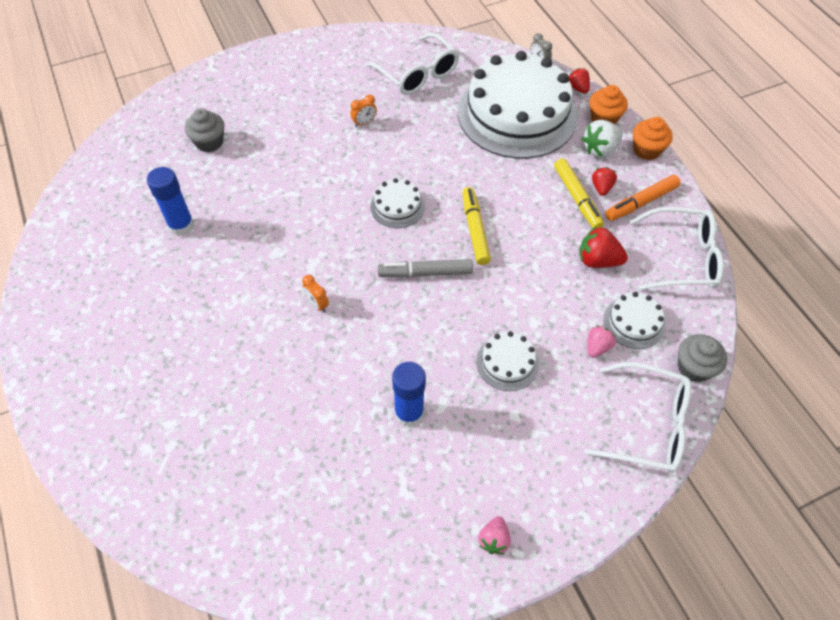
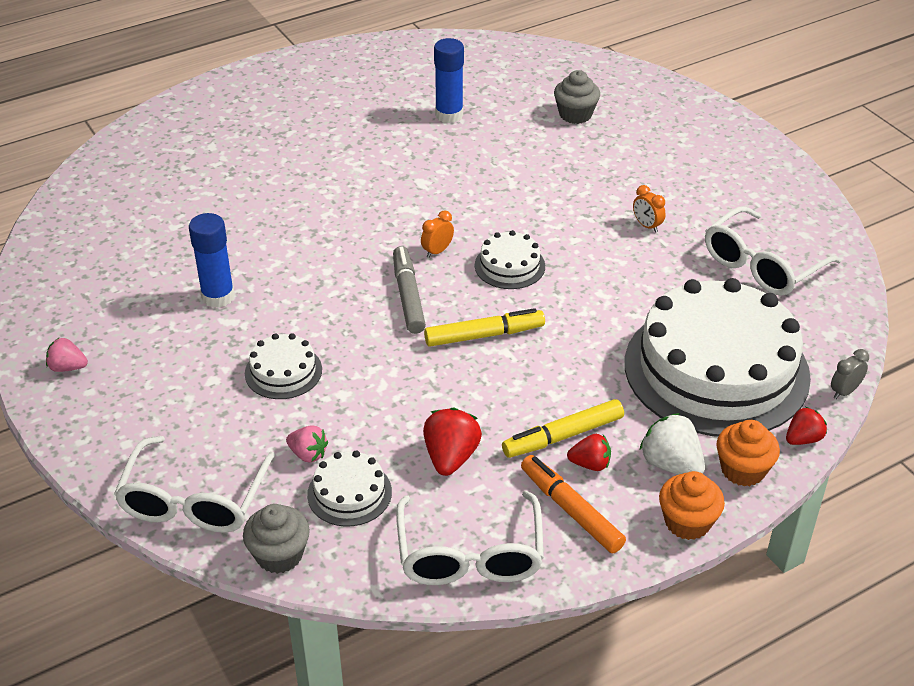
camera: 85 degrees right, 15 degrees down
(317, 304) = (355, 218): orange clock -> orange clock (437, 251)

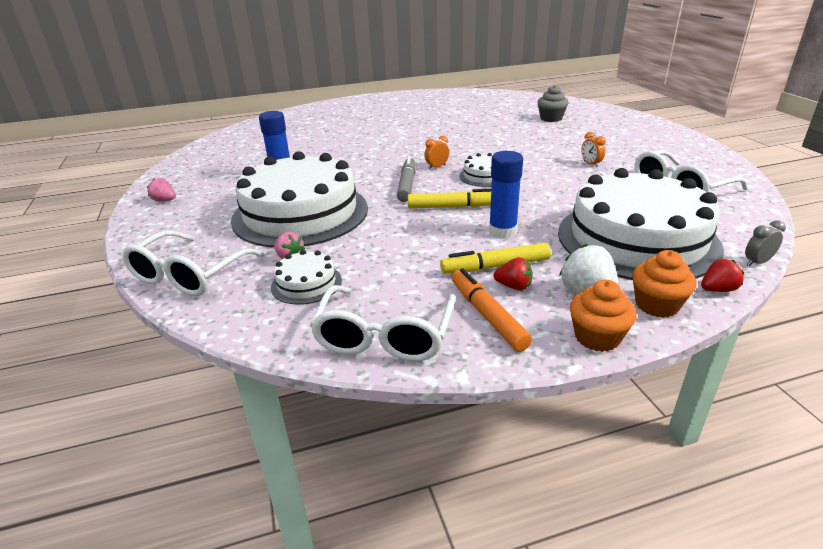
camera: 15 degrees right, 10 degrees down
(279, 555) = (227, 316): grey cupcake -> none
(283, 371) = (300, 213): white cake -> white cake, size x2.38
(449, 115) = (469, 116): blue glue stick -> blue glue stick (502, 231)
(451, 457) = (397, 270): red strawberry -> none

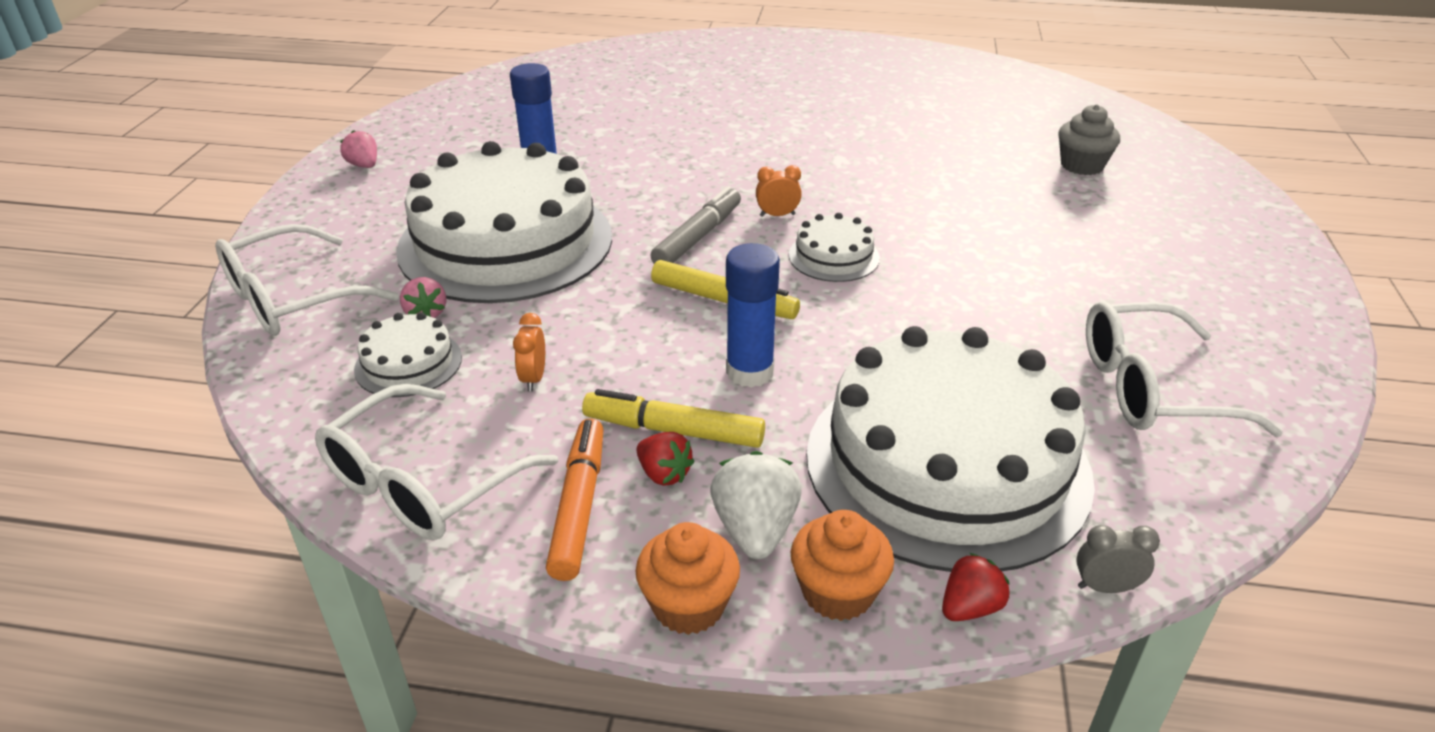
camera: 25 degrees right, 5 degrees up
(591, 164) = (1041, 287): orange clock -> orange clock (533, 378)
(717, 289) = (970, 607): red strawberry -> red strawberry turned 45 degrees counterclockwise

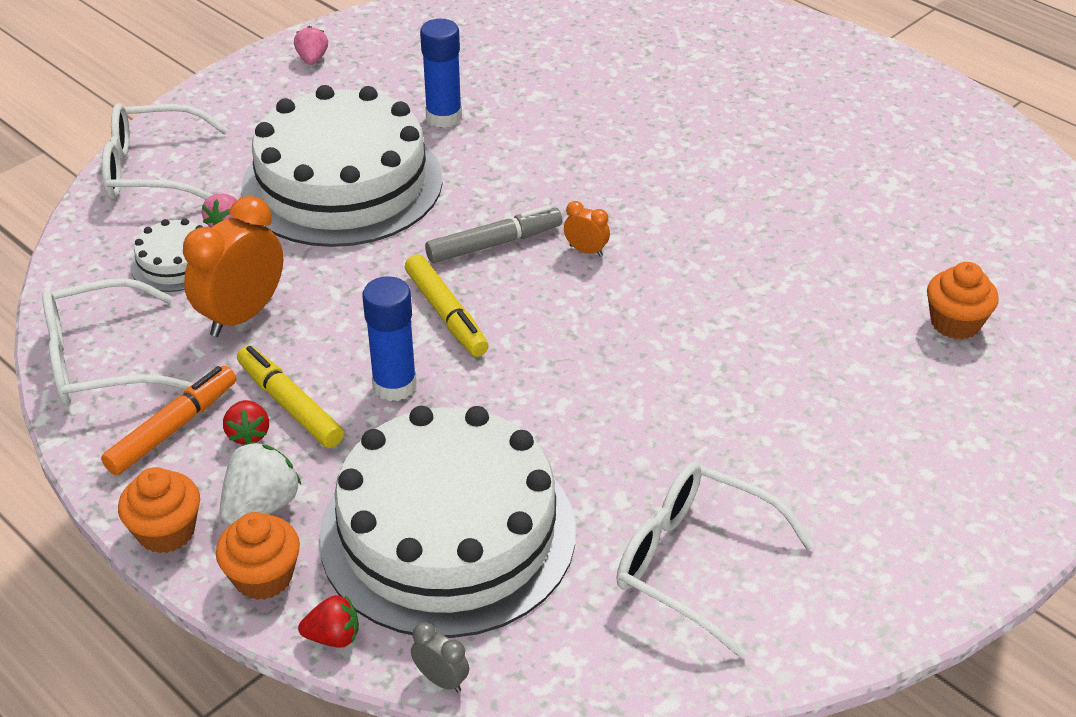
camera: 35 degrees right, 5 degrees up
(533, 378) = (242, 315): orange clock -> orange clock, size x2.16
(833, 256) = (584, 314): white cake -> none
(1082, 165) = (955, 323): grey cupcake -> orange cupcake

